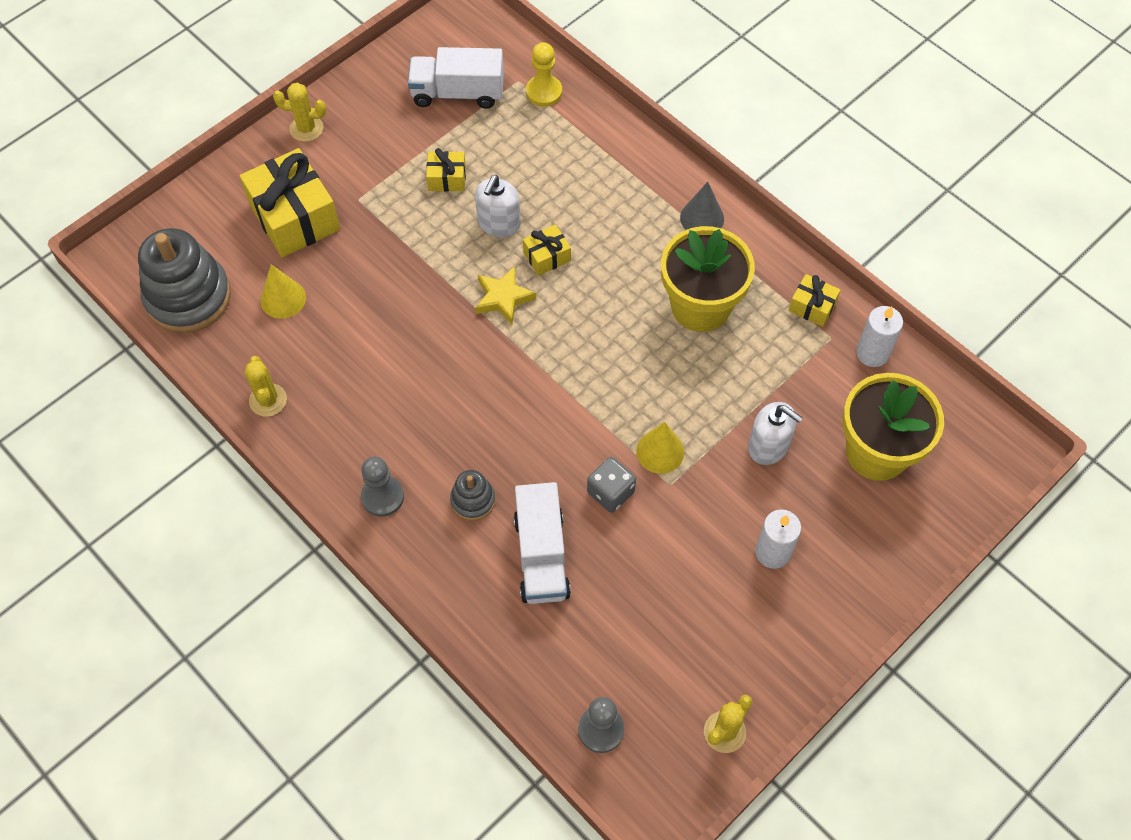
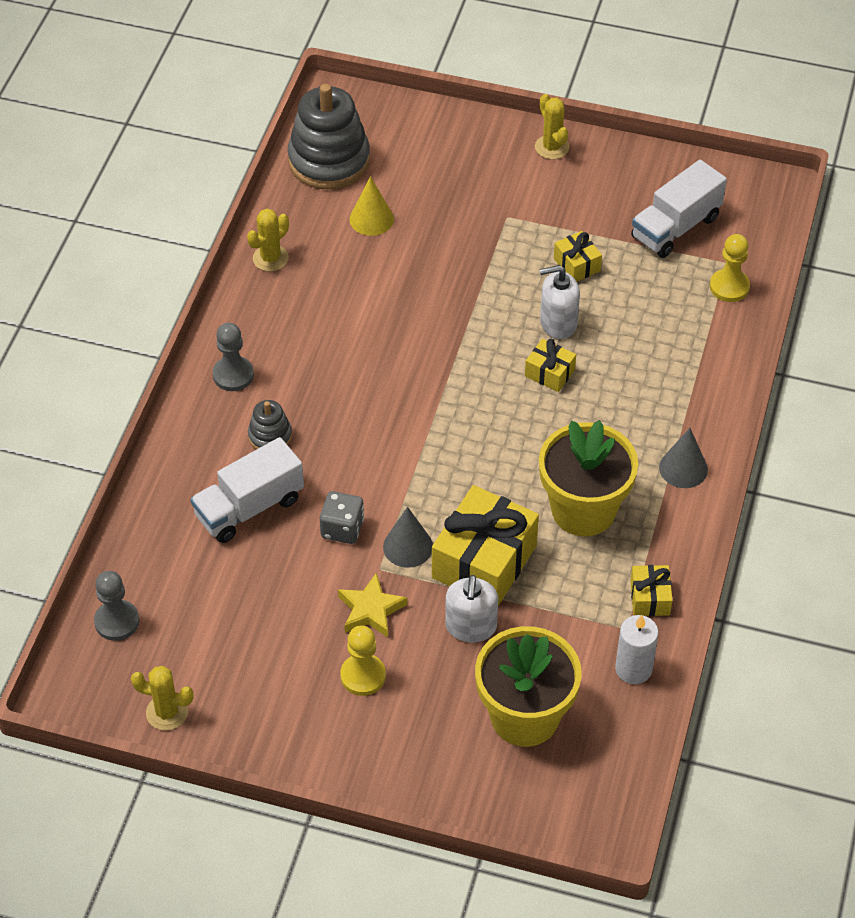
camera: 60 degrees right, 10 degrees down
(294, 217) = (456, 185): yellow gift -> yellow gift (484, 561)
(458, 93) = (675, 227): white truck -> white truck turned 105 degrees counterclockwise
(503, 298) = (482, 363): yellow star -> yellow star (371, 610)
(660, 451) = (408, 546): yellow cone -> grey cone
(772, 552) = (363, 676): white candle -> yellow pawn

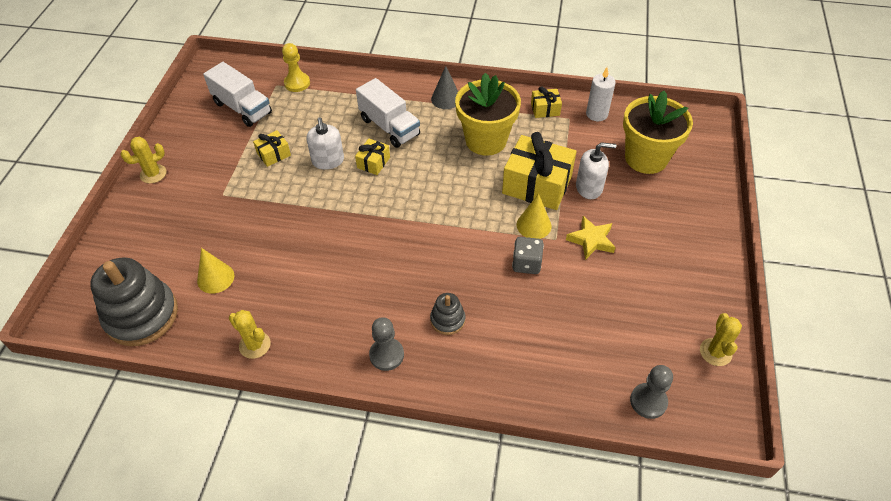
camera: 95 degrees left, 0 degrees up
(249, 507) = (519, 325): white truck -> white truck (389, 127)
(363, 676) = (644, 239): yellow pawn -> none
(408, 546) = (534, 225): grey cone -> yellow cone

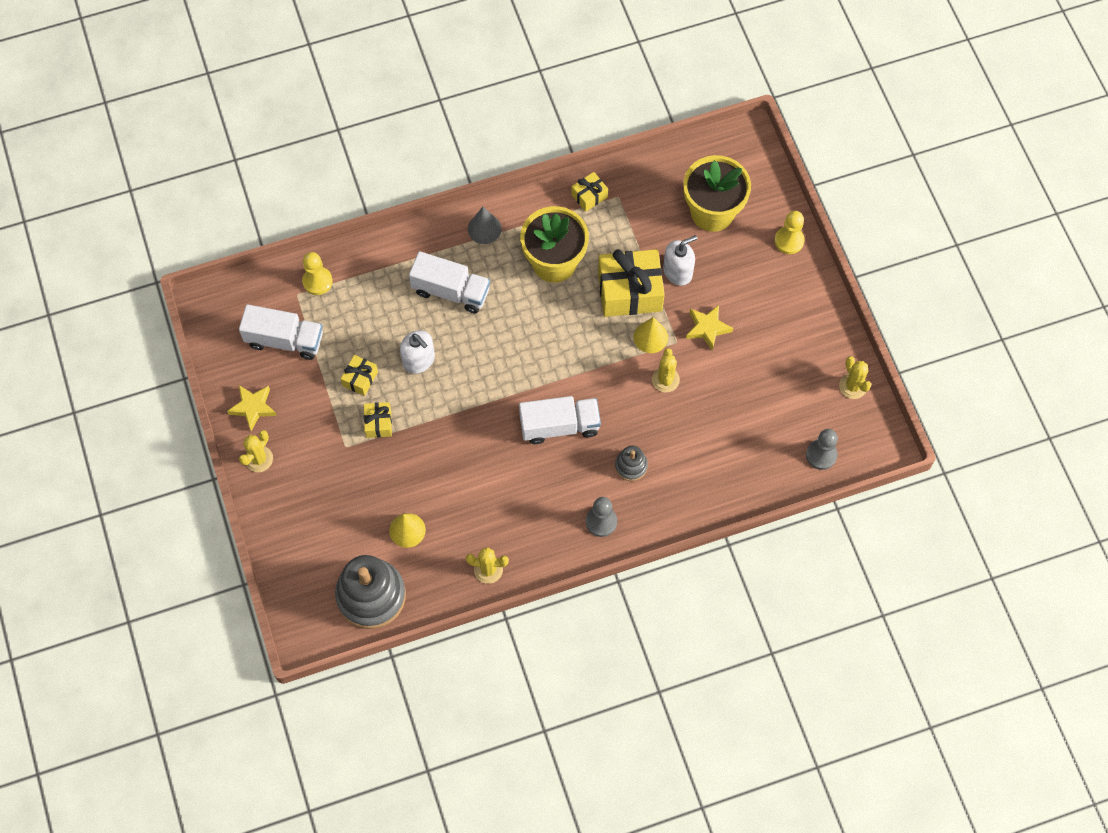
camera: 30 degrees left, 15 degrees up
(181, 139) = (253, 407): none -> yellow star
(373, 162) = (464, 341): yellow gift -> yellow gift (378, 423)
(406, 257) = (559, 426): none -> white truck
(526, 263) = (665, 379): grey dice -> yellow cactus
(596, 114) = (641, 178): white candle -> none
(708, 205) = (789, 241): none -> yellow pawn

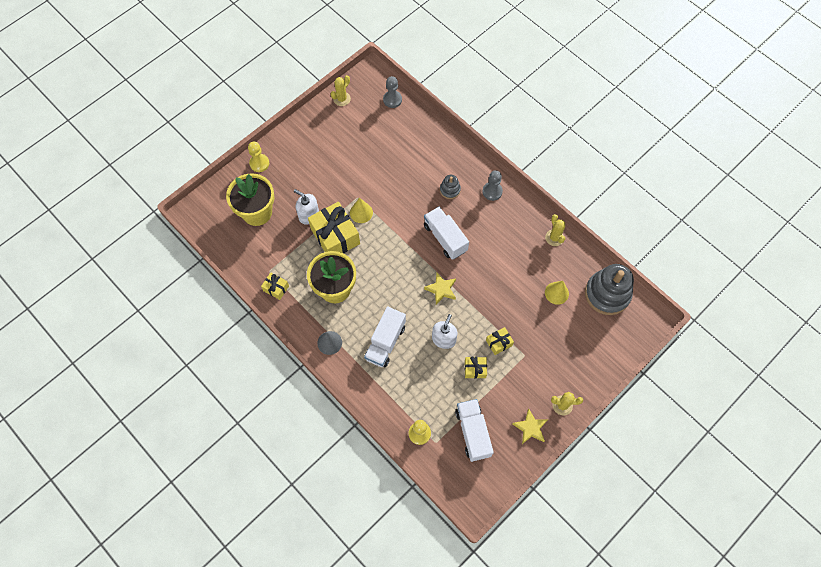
camera: 115 degrees left, 0 degrees up
(451, 291) = (385, 342): white truck -> white truck turned 150 degrees counterclockwise
(665, 379) = (385, 193): yellow cactus -> none
(707, 328) = (340, 184): yellow star -> yellow star (441, 289)

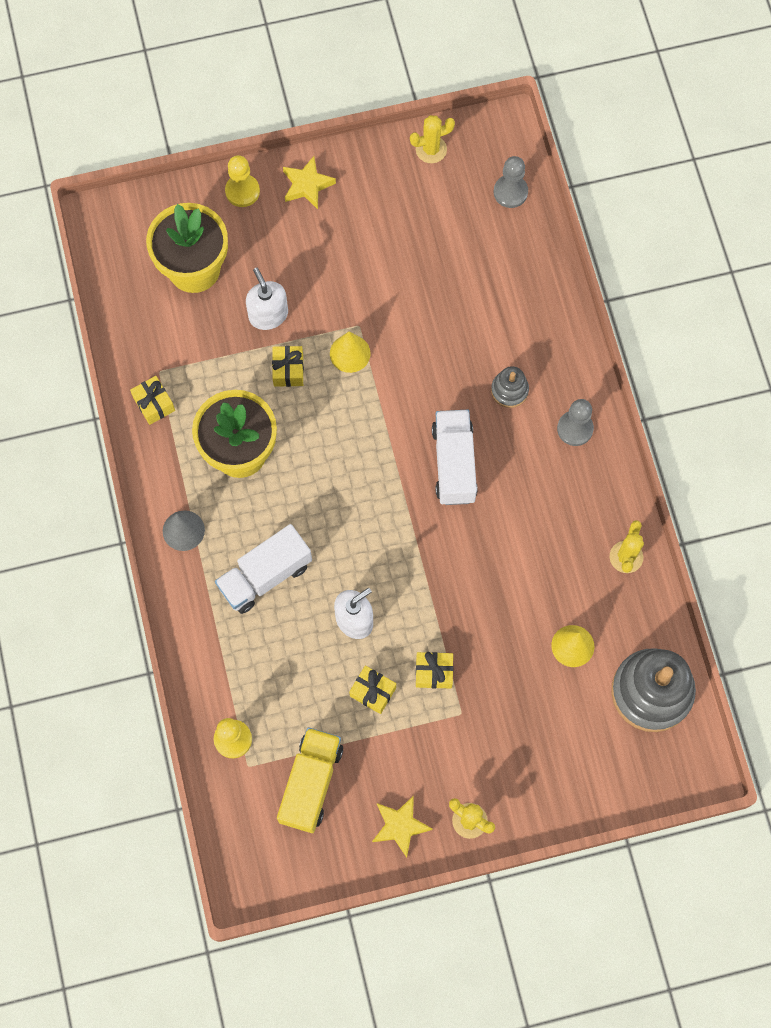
camera: 30 degrees right, 5 degrees up
(335, 236) = (288, 370): yellow gift -> yellow gift, size x0.49
(441, 289) = (398, 541): yellow star -> yellow star (307, 185)
(473, 432) = (311, 783): white truck -> yellow truck

